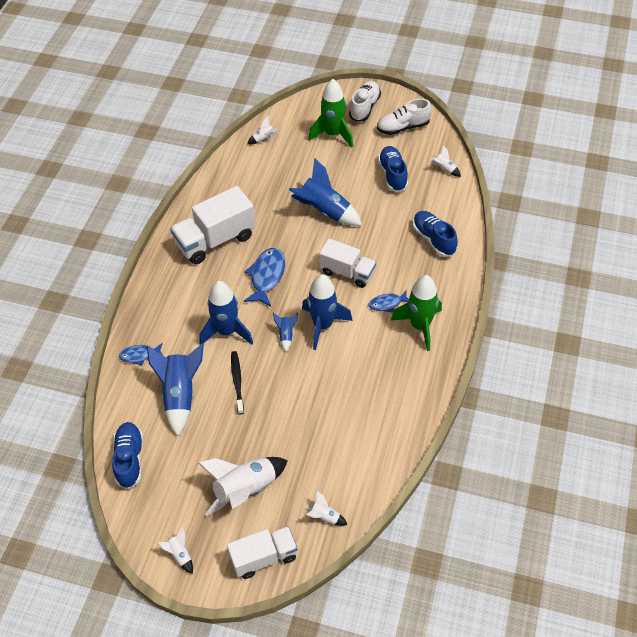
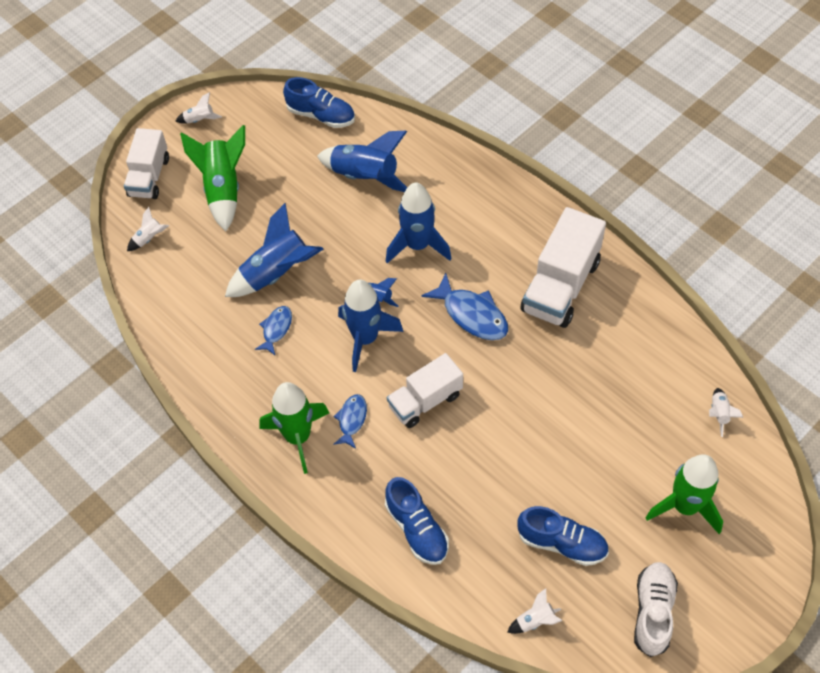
camera: 120 degrees right, 5 degrees up
(140, 355) = (437, 161): blue fish -> blue fish (276, 329)
(215, 240) = (560, 286): white truck -> white truck turned 150 degrees counterclockwise
(237, 382) = (347, 230): black toothbrush -> none
(245, 490) = (223, 189): white rocket -> green rocket
(324, 211) = (541, 424): blue rocket -> blue rocket (277, 273)
(364, 107) = (725, 581): white shoe -> none
(433, 239) = (417, 529): blue shoe -> blue shoe turned 60 degrees clockwise

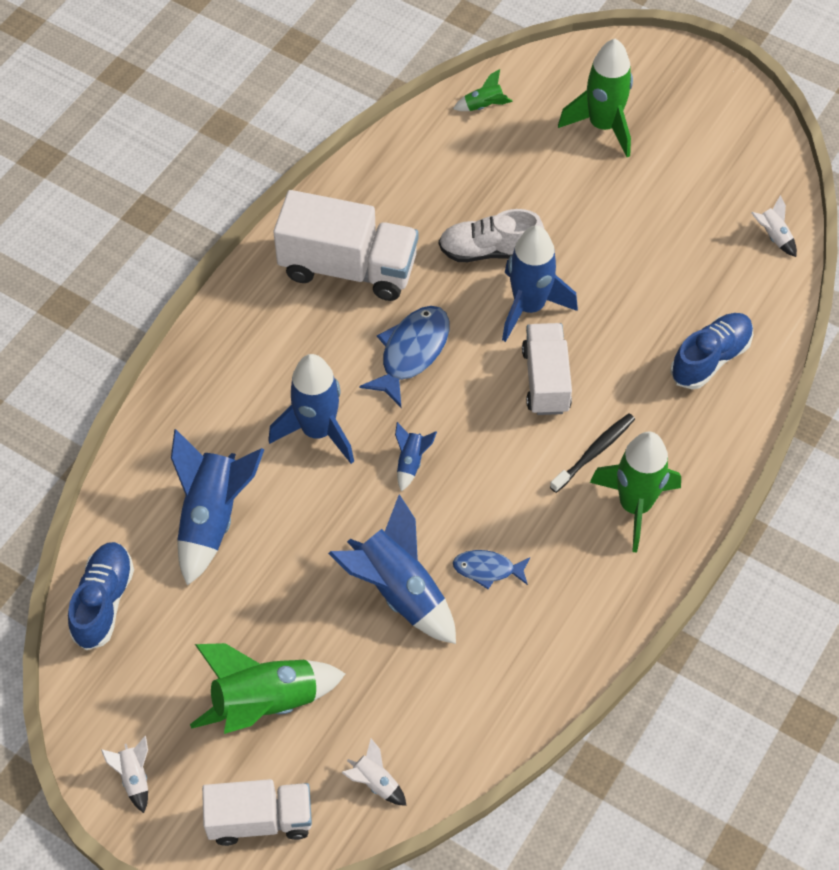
camera: 105 degrees left, 0 degrees up
(351, 420) = (594, 452): blue fish -> black toothbrush
(365, 339) = (475, 462): blue rocket -> blue rocket (529, 307)
(425, 401) = (546, 380): white truck -> white truck turned 135 degrees counterclockwise
(562, 543) = (680, 224): blue shoe -> none
(653, 612) = (727, 141): white shoe -> white shoe (489, 251)
(719, 414) = (483, 106): white rocket -> green rocket

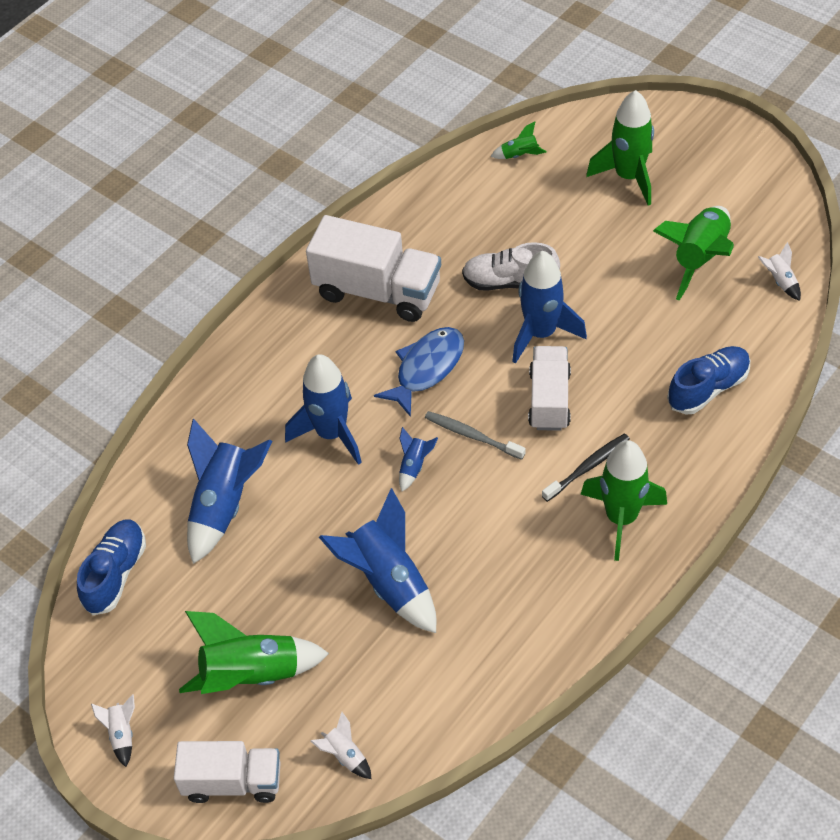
camera: 10 degrees right, 5 degrees down
(469, 425) = (472, 436): none -> grey toothbrush
(487, 569) = (474, 567): blue fish -> none
(687, 215) = (699, 258): none -> green rocket

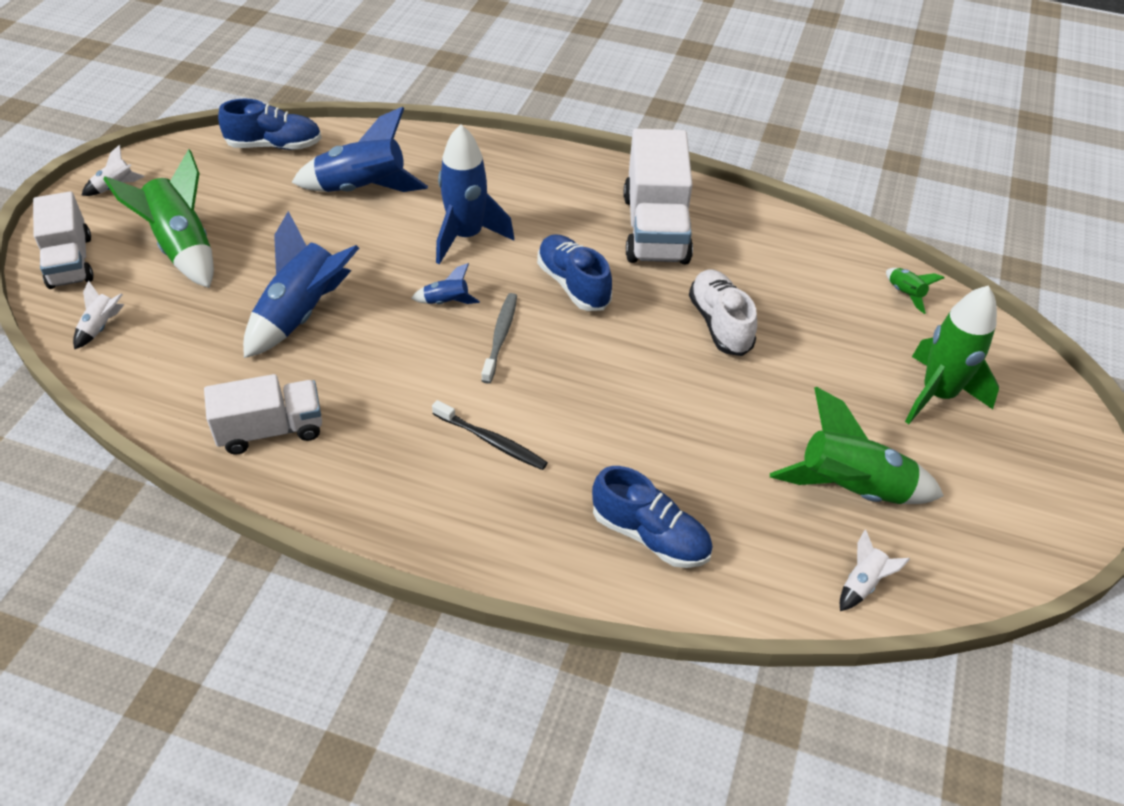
camera: 65 degrees right, 5 degrees down
(426, 368) = (573, 284): blue fish -> blue shoe
(541, 333) = (661, 363): blue rocket -> none
(549, 400) = (572, 389): white truck -> white truck (271, 430)
(621, 518) = (430, 485): green rocket -> none

